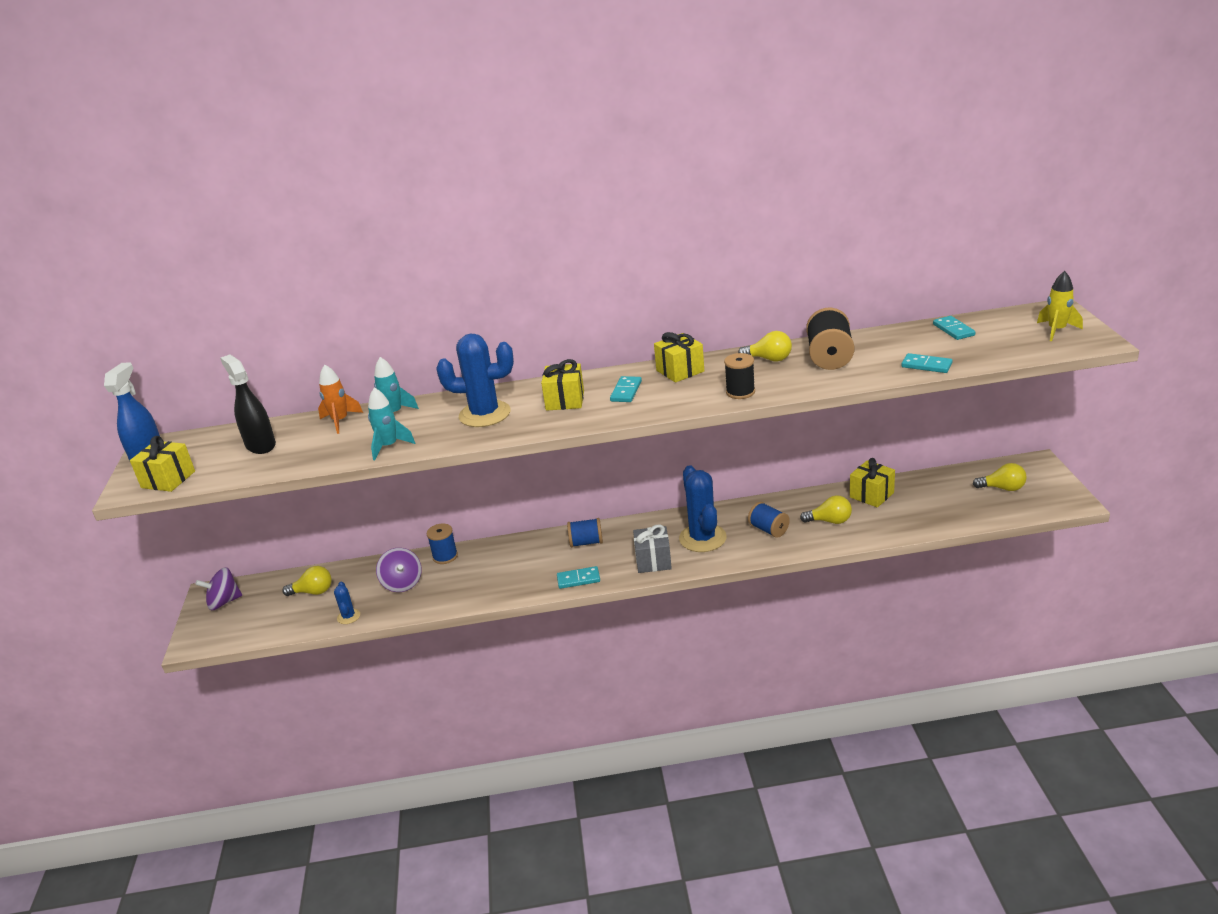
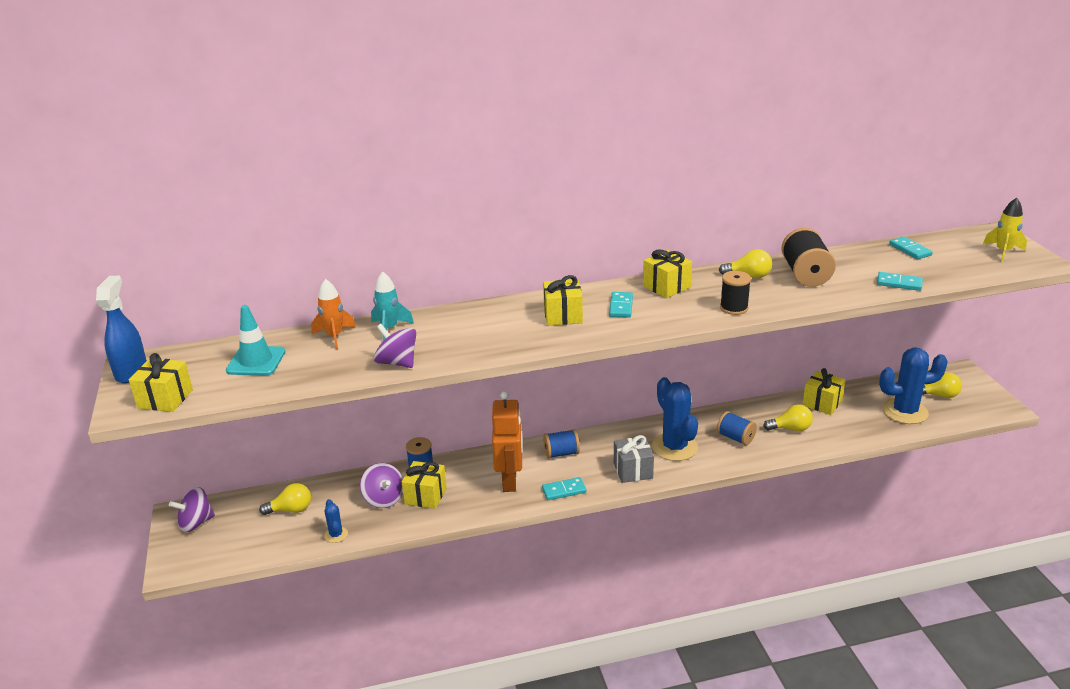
camera: 10 degrees left, 0 degrees up
(260, 445) = (256, 361): black spray bottle -> turquoise traffic cone
(389, 446) = (397, 362): turquoise rocket -> purple spinning top
(442, 581) = (425, 496): none -> yellow gift
(484, 414) = (485, 329): blue cactus -> blue cactus (905, 411)
(528, 569) = (510, 481): none -> orange robot

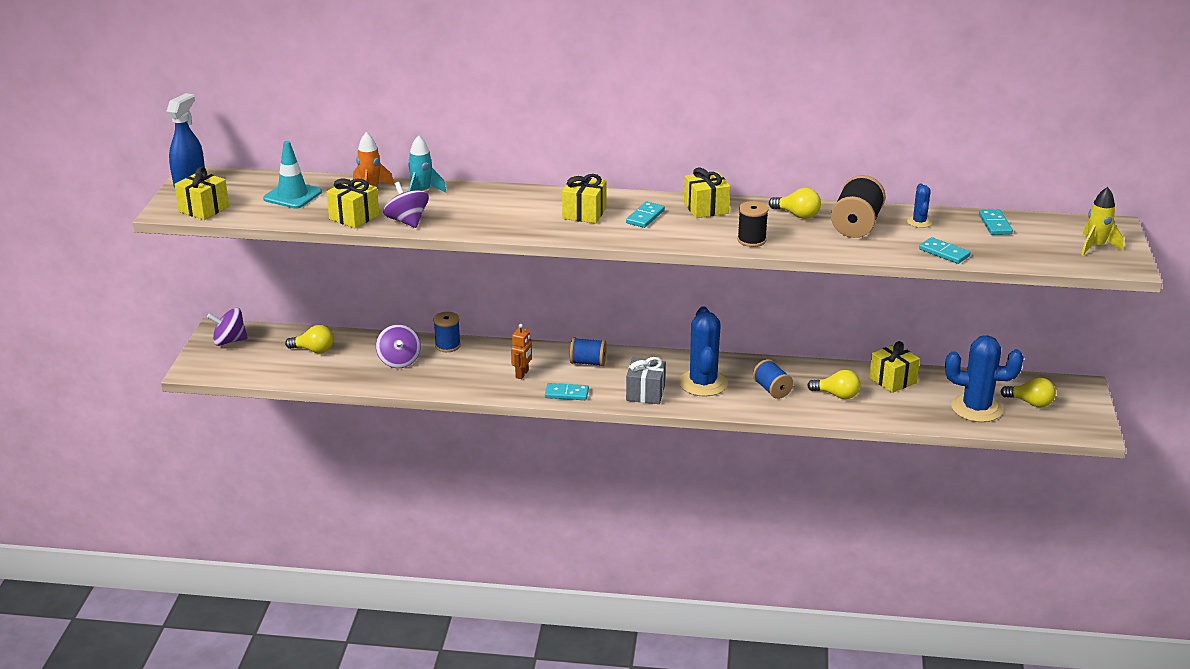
camera: 20 degrees right, 0 degrees up
(336, 535) = (340, 379): blue cactus -> blue cactus (919, 222)
(425, 496) = (437, 367): yellow gift -> yellow gift (354, 217)
(510, 481) = (522, 374): orange robot -> orange robot, size x0.53

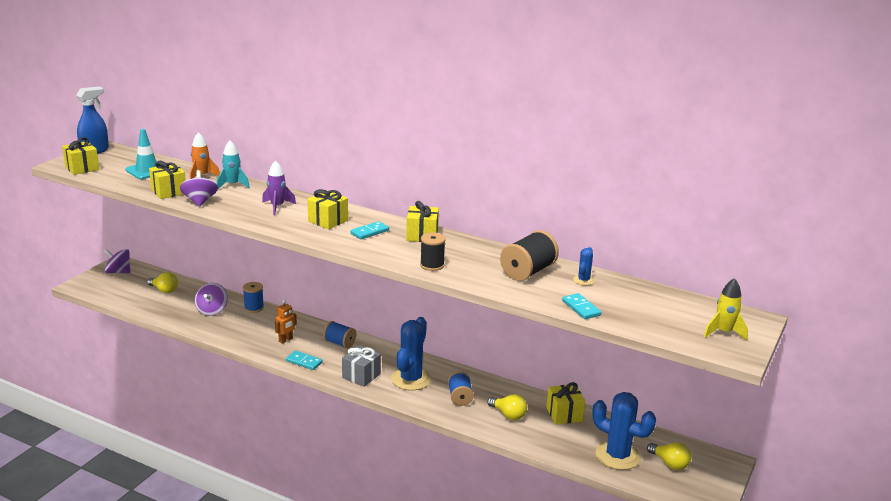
camera: 20 degrees right, 5 degrees down
(507, 208) = (277, 207): none -> purple rocket
(797, 215) = (488, 254): yellow light bulb -> none
(995, 224) = (648, 295): turquoise domino -> none

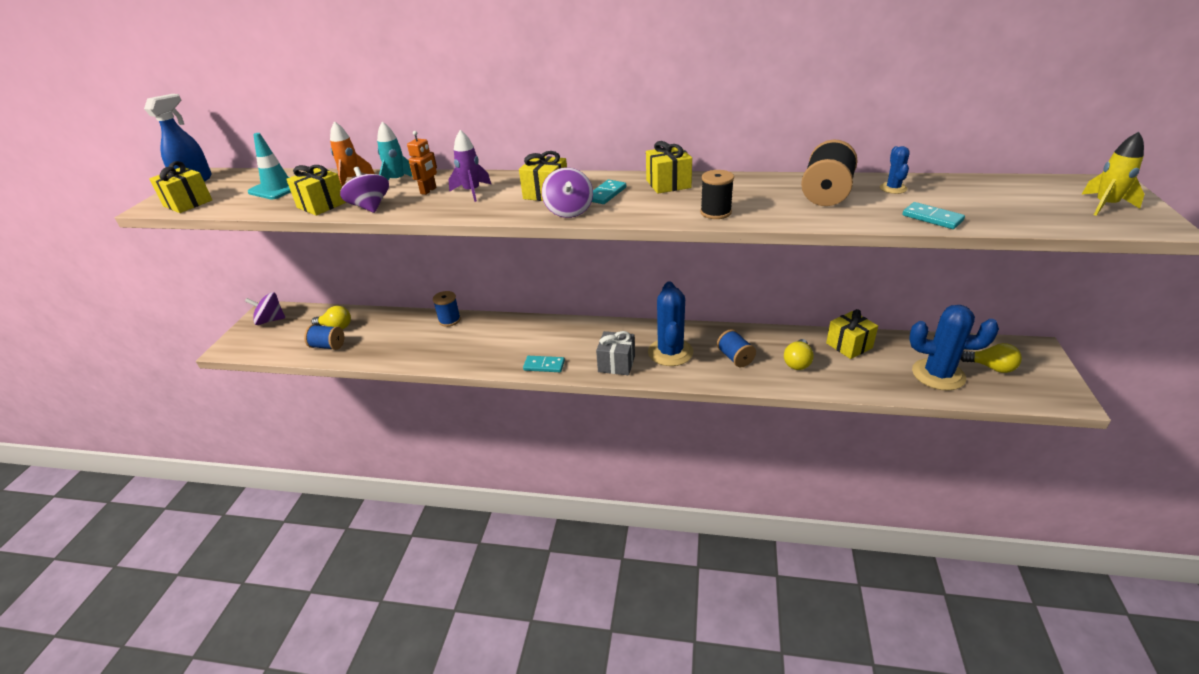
camera: 15 degrees left, 10 degrees up
(212, 310) = (404, 335): purple spinning top -> purple spinning top (569, 211)
(286, 340) = (507, 346): orange robot -> orange robot (428, 191)
(339, 343) = (567, 333): blue spool -> blue spool (328, 346)
(508, 415) = (797, 362): yellow light bulb -> yellow light bulb turned 90 degrees clockwise

